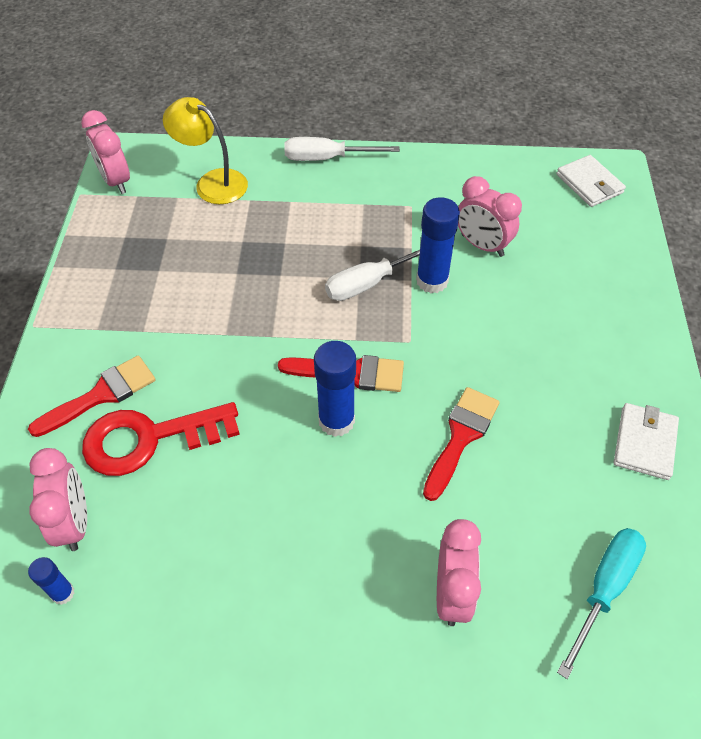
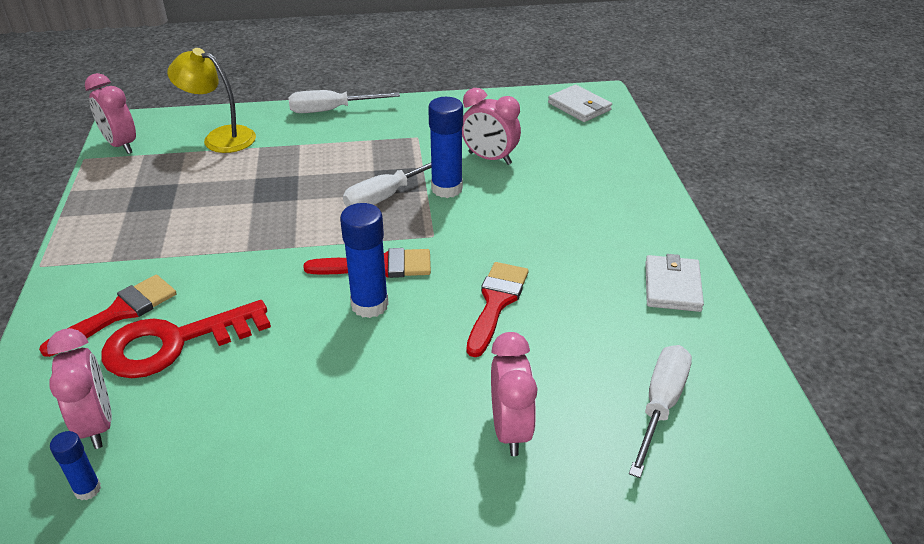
camera: 10 degrees left, 15 degrees down
(604, 589) = (660, 405): turquoise screwdriver -> white screwdriver

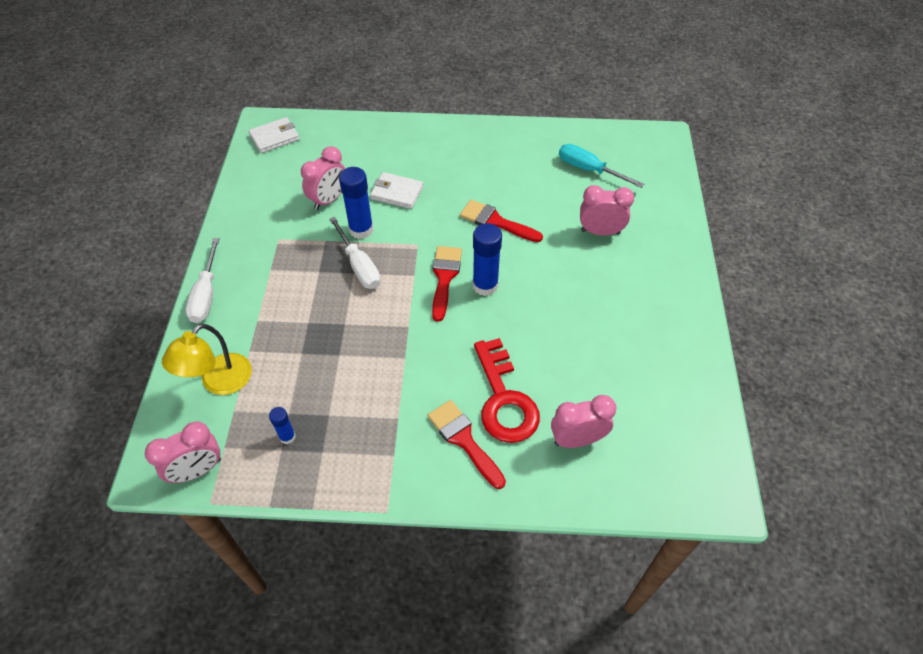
camera: 80 degrees left, 15 degrees up
(87, 489) = (630, 437): blue glue stick -> blue glue stick (287, 437)
(660, 405) = (589, 170): white screwdriver -> turquoise screwdriver
(672, 286) = (497, 142): white wallet -> white wallet (397, 192)

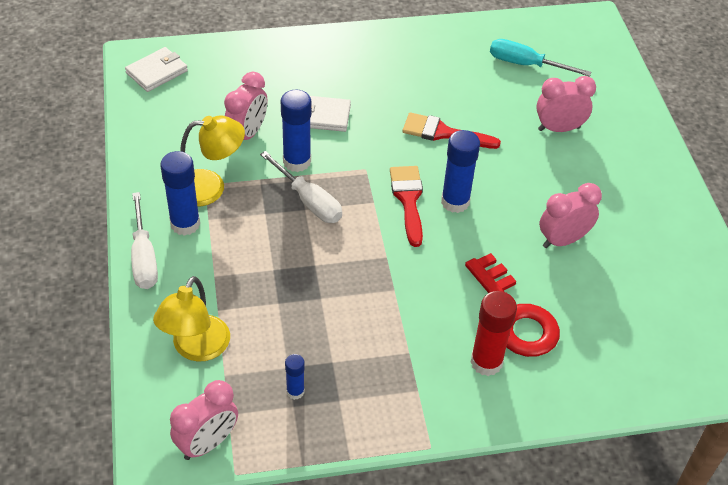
camera: 15 degrees left, 5 degrees down
(250, 271) = (185, 224): none -> blue glue stick
(282, 241) = (210, 187): none -> yellow lamp
(463, 440) = (486, 362): red brush -> red glue stick
(577, 439) = (602, 342): pink clock -> pink clock (563, 240)

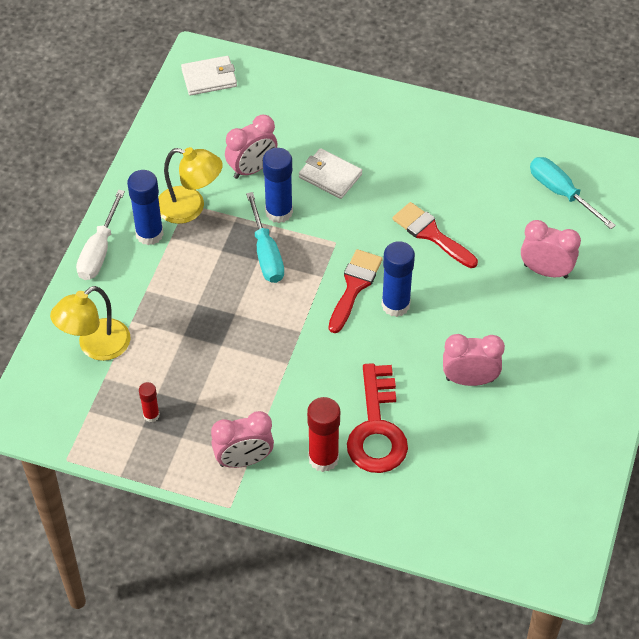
camera: 30 degrees right, 5 degrees up
(207, 443) = (59, 427): pink clock -> pink clock (244, 460)
(295, 391) = (151, 415): blue glue stick -> red glue stick
(309, 201) = (266, 253): white screwdriver -> turquoise screwdriver

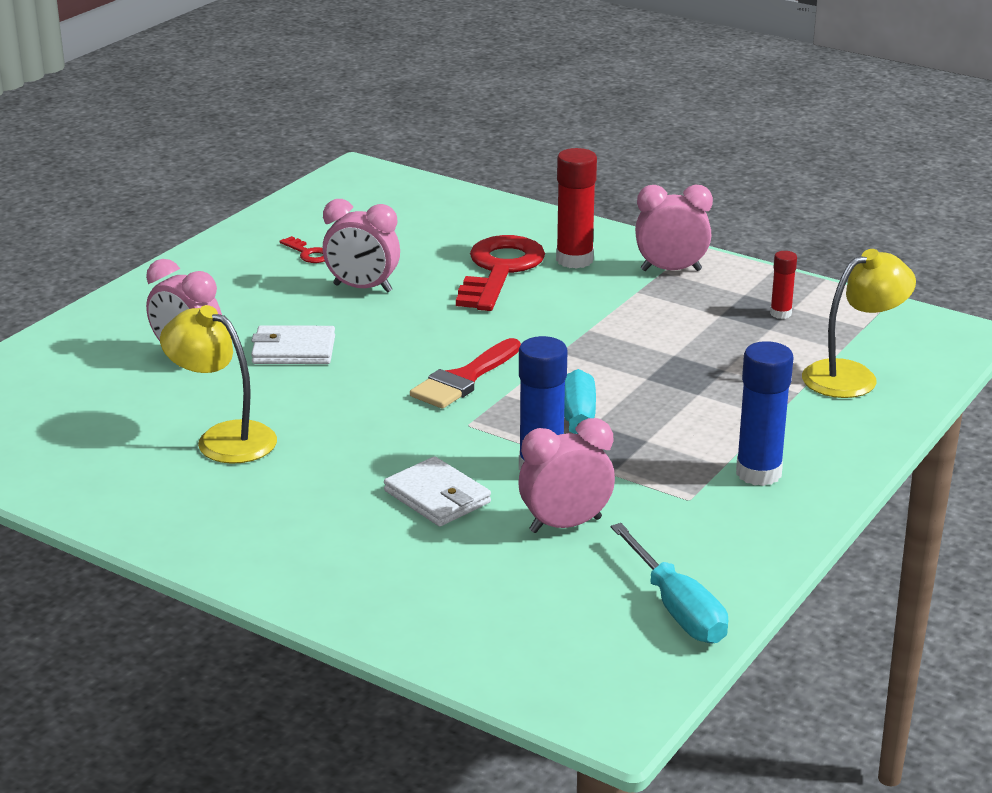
camera: 165 degrees left, 25 degrees down
(99, 251) = (842, 466): white screwdriver -> none
(190, 208) = (685, 493): yellow lamp -> yellow lamp (223, 438)
(209, 78) = (601, 672): white wallet -> white wallet (293, 350)
(395, 305) = (416, 356): blue glue stick -> none
(431, 234) = (320, 412): red brush -> none
(534, 420) = (308, 253): none -> red key
(561, 193) = (91, 425): turquoise screwdriver -> turquoise screwdriver (677, 608)

